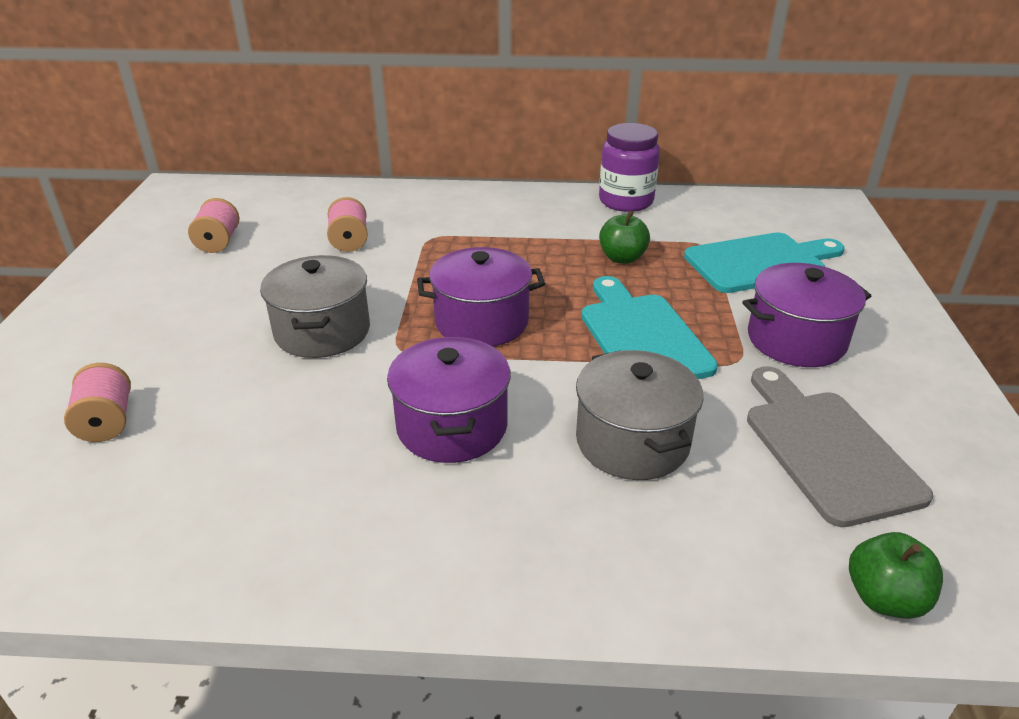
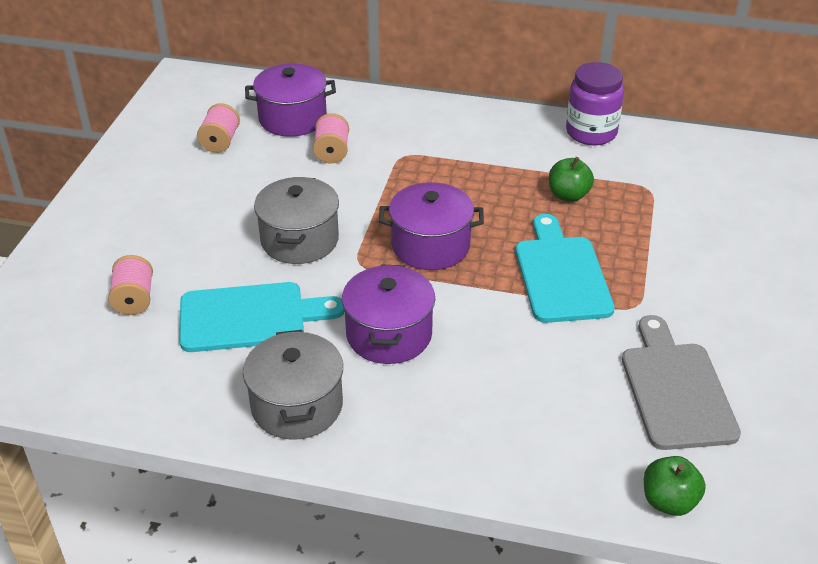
camera: 10 degrees right, 5 degrees up
(632, 441) = (524, 364): grey pot -> grey pot (297, 406)
(760, 262) = (692, 213): turquoise cutting board -> turquoise cutting board (250, 317)
(796, 340) = (692, 293): purple pot -> purple pot (292, 118)

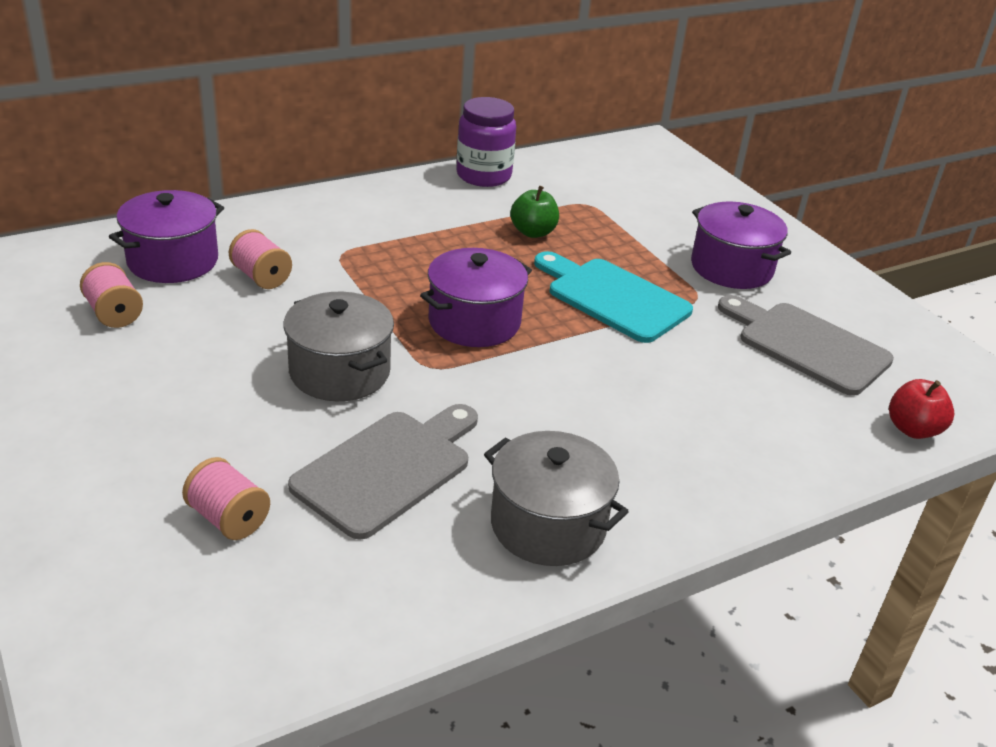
camera: 45 degrees left, 5 degrees down
(250, 317) = (388, 468): turquoise cutting board -> grey cutting board
(389, 334) = (543, 416): purple pot -> purple pot (731, 268)
(669, 501) = (912, 429): green apple -> red apple

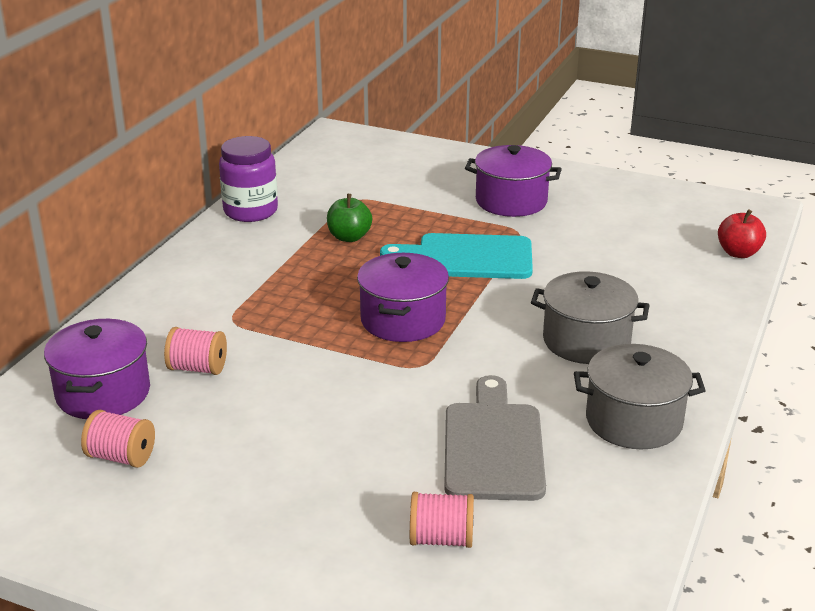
camera: 35 degrees left, 5 degrees down
(339, 372) = (364, 403): grey pot -> grey pot (586, 341)
(807, 345) = (621, 231): grey cutting board -> none

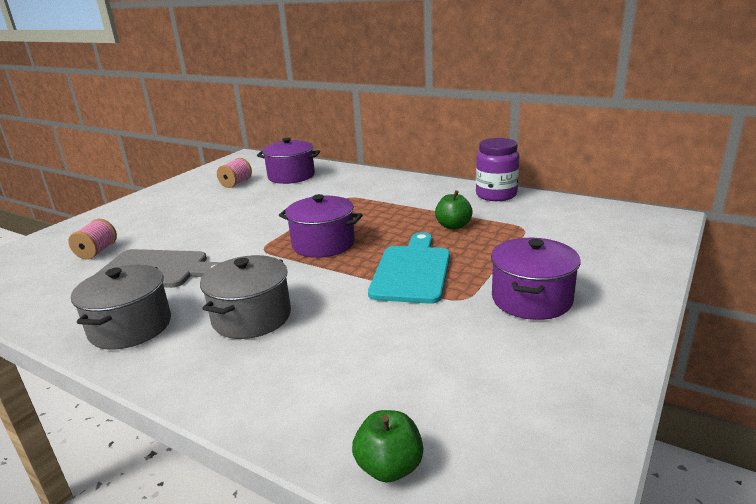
camera: 100 degrees right, 5 degrees down
(197, 368) = (301, 192): pink spool -> none
(738, 253) = (389, 467): red apple -> green apple

